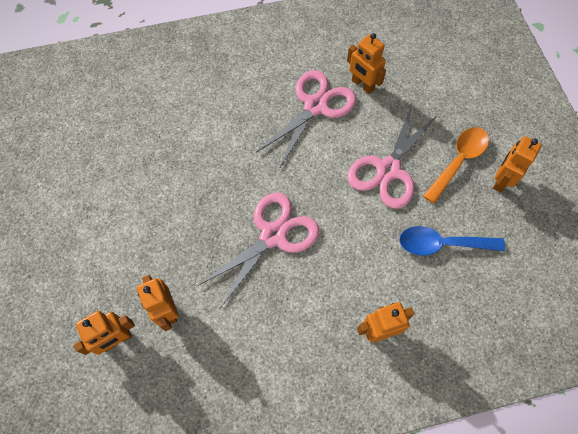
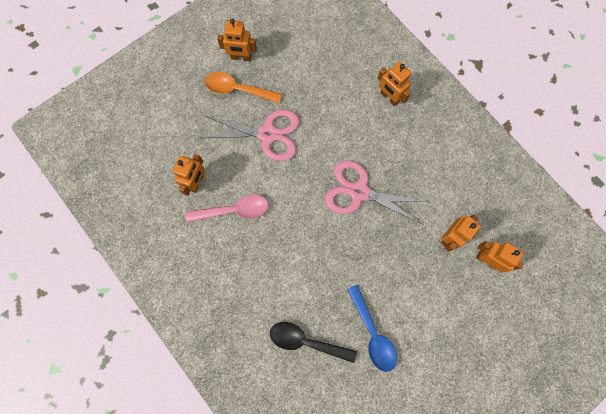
camera: 115 degrees left, 10 degrees up
(151, 118) = (306, 341): none -> black spoon
(315, 106) = (234, 210): pink scissors -> pink spoon
(442, 244) = (309, 80): blue spoon -> blue spoon (372, 333)

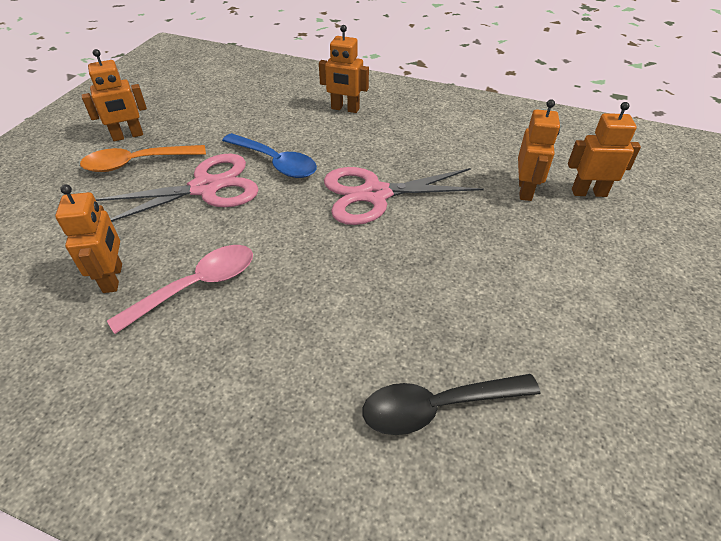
camera: 30 degrees left, 30 degrees down
(372, 333) = (531, 339): blue spoon -> blue spoon (275, 163)

